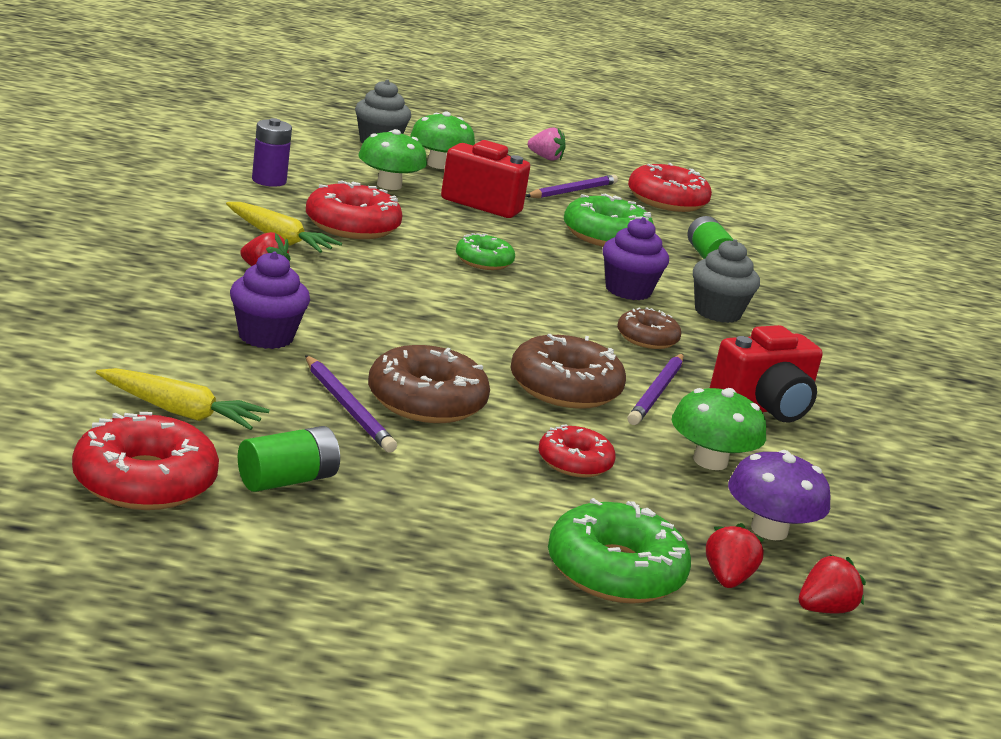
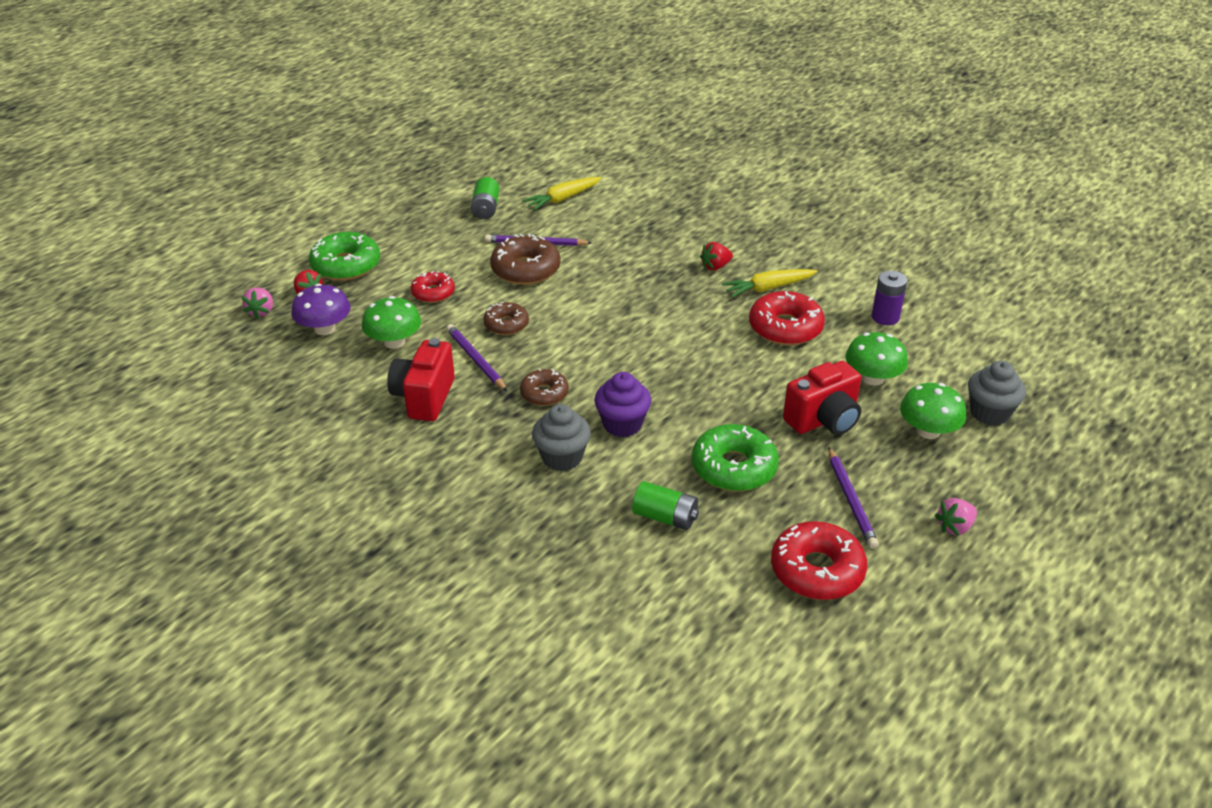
camera: 130 degrees right, 15 degrees up
(145, 481) = (511, 178): red donut -> none
(266, 336) = (627, 242): purple cupcake -> none
(484, 261) = (702, 368): green donut -> none
(565, 388) = (506, 324): brown donut -> brown donut, size x0.61
(824, 609) = (261, 312): red strawberry -> pink strawberry

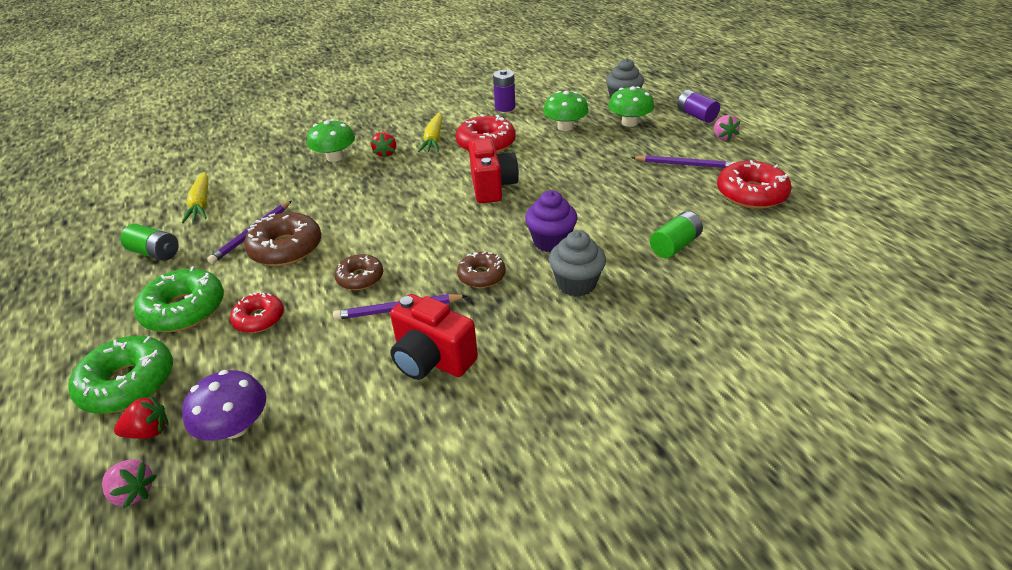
camera: 65 degrees left, 0 degrees up
(394, 342) = (317, 366): green mushroom -> green mushroom (335, 157)
(733, 468) = (631, 201): green donut -> green donut (184, 309)
(823, 420) = (598, 154): red camera -> red camera (492, 187)
(1001, 491) = (696, 116): none -> purple battery

